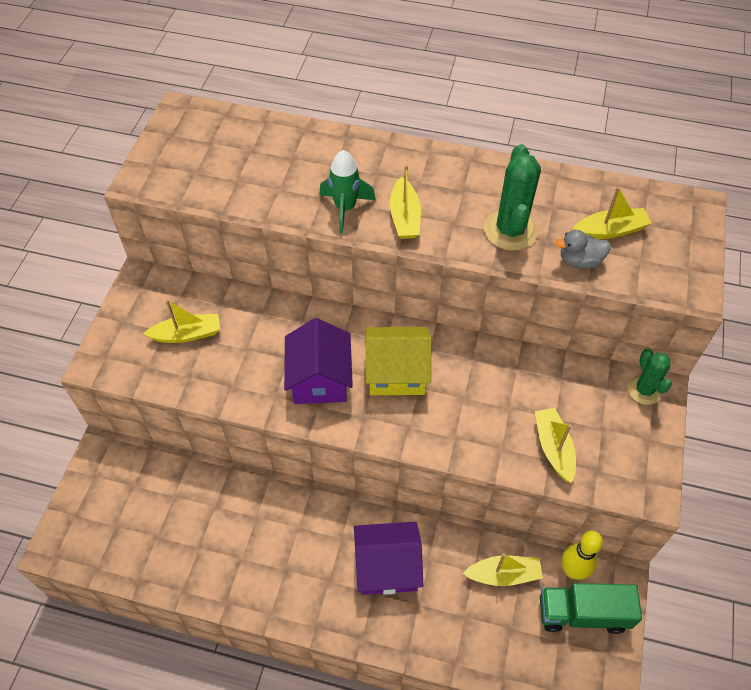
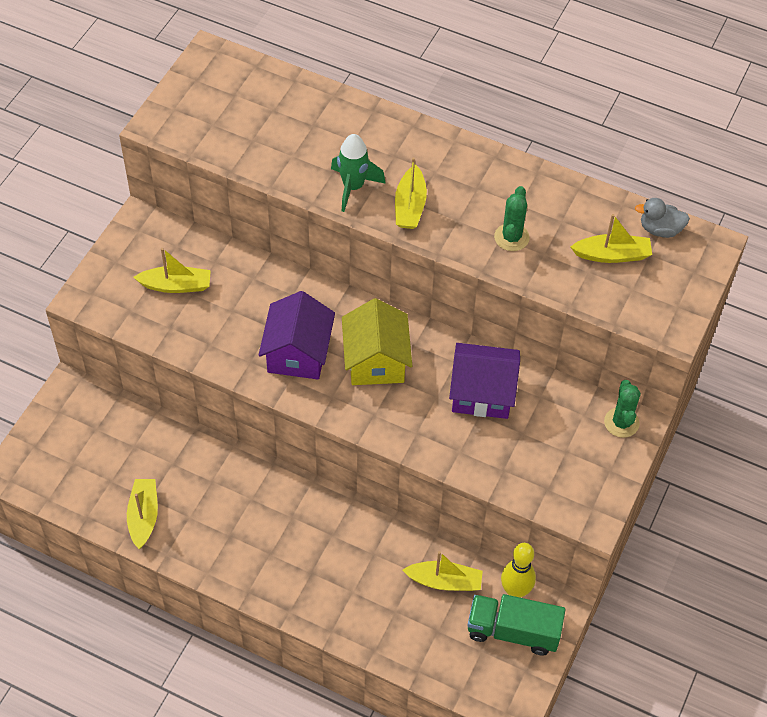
camera: 10 degrees right, 0 degrees up
(387, 567) = (330, 552): purple house -> purple house (482, 393)
(396, 373) = (376, 361): yellow house -> yellow house turned 75 degrees clockwise
(510, 230) = (511, 237): green cactus -> green cactus, size x0.64
(553, 448) = (511, 460): yellow boat -> yellow boat (143, 516)
(579, 261) = (570, 280): grey duck -> grey duck (660, 229)

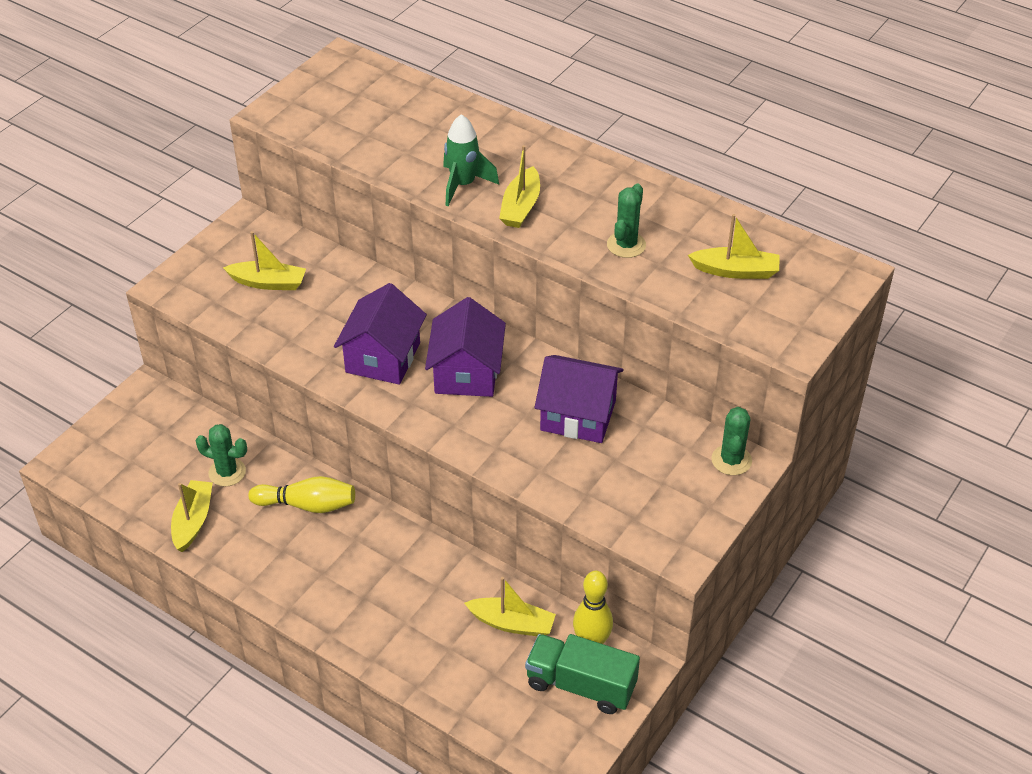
camera: 10 degrees right, 10 degrees down
(163, 464) = (227, 472): none -> green cactus
(243, 488) = (307, 505): none -> yellow bowling pin
(376, 361) = (466, 373): yellow house -> purple house
(660, 229) = (794, 252): grey duck -> none

